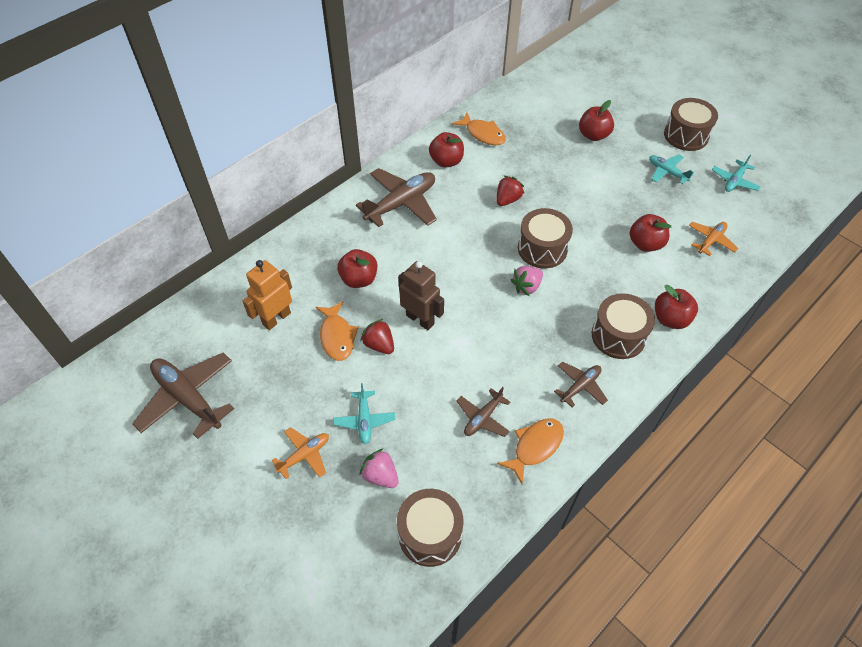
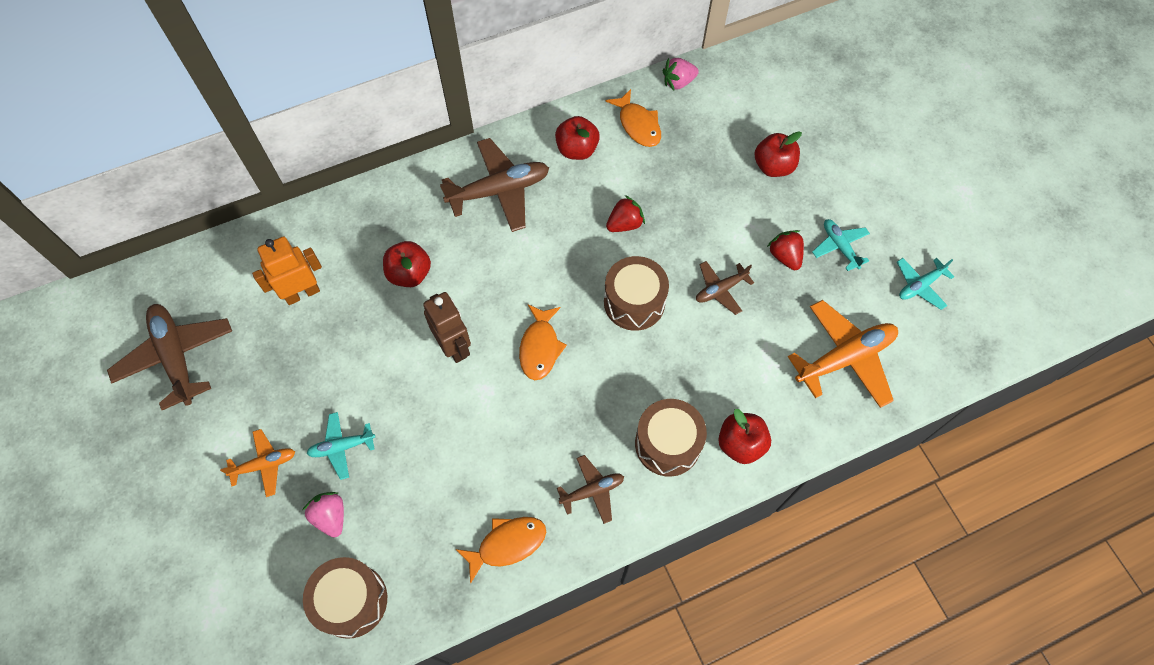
camera: 20 degrees right, 10 degrees up
(337, 336) = (356, 337): orange fish -> orange fish (540, 347)
(364, 420) = (342, 447): turquoise plane -> turquoise plane turned 60 degrees clockwise
(379, 345) = (396, 362): red strawberry -> red strawberry (784, 256)
(482, 418) = (467, 489): brown plane -> brown plane (720, 290)
(526, 286) = (592, 345): pink strawberry -> pink strawberry (678, 82)
(645, 244) = (761, 336): red apple -> none
(686, 135) = (892, 202): brown drum -> none
(710, 241) = (844, 358): orange plane -> orange plane, size x1.83

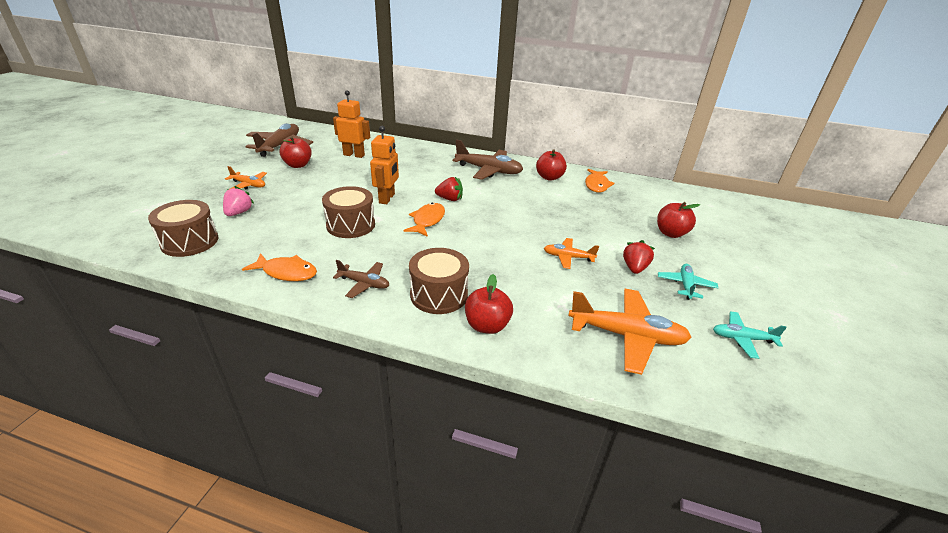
camera: 40 degrees right, 30 degrees down
(342, 447) = (285, 197): turquoise plane -> none
(409, 274) = (406, 171): red apple -> red apple (298, 165)
(454, 346) = (387, 198): brown robot -> orange robot
(540, 347) = (427, 220): orange fish -> orange fish turned 150 degrees clockwise
(624, 224) = (541, 208): red strawberry -> red strawberry (450, 199)
(634, 302) = (505, 234): brown drum -> brown drum (351, 225)
(678, 82) = (641, 183): pink strawberry -> none
(720, 290) = (568, 257): brown plane -> orange plane

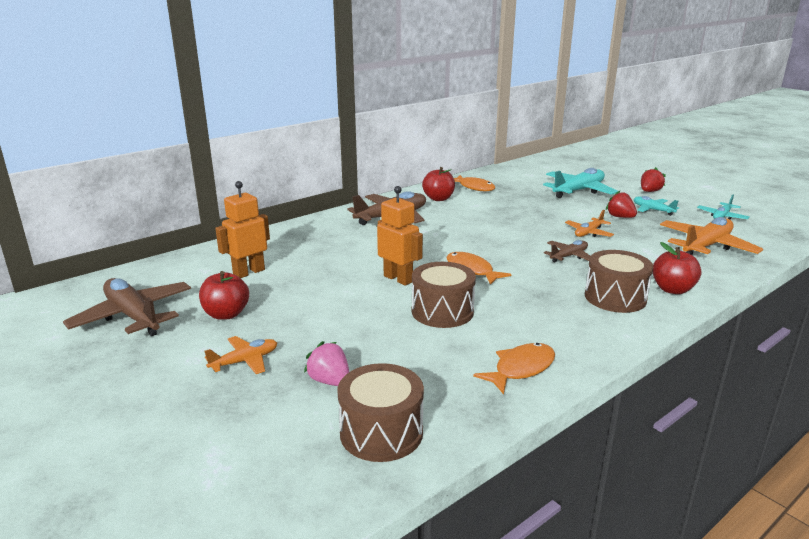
camera: 55 degrees left, 10 degrees down
(364, 284) = (574, 328): brown plane -> brown plane (569, 256)
(450, 199) = (435, 249): red strawberry -> red strawberry (649, 191)
(671, 233) = (578, 191): red apple -> turquoise plane

